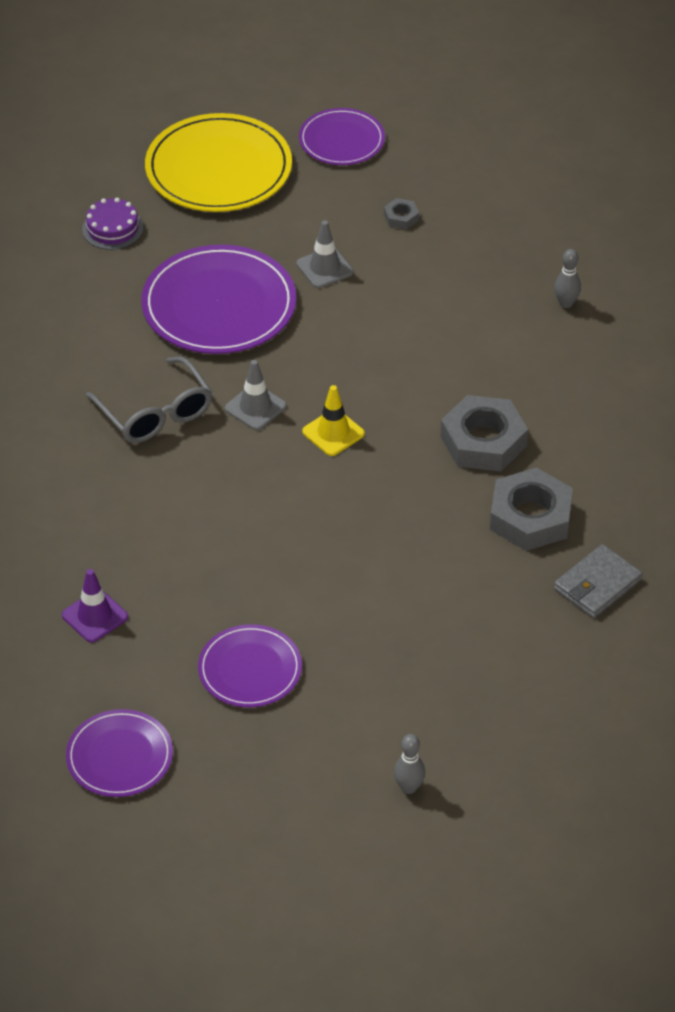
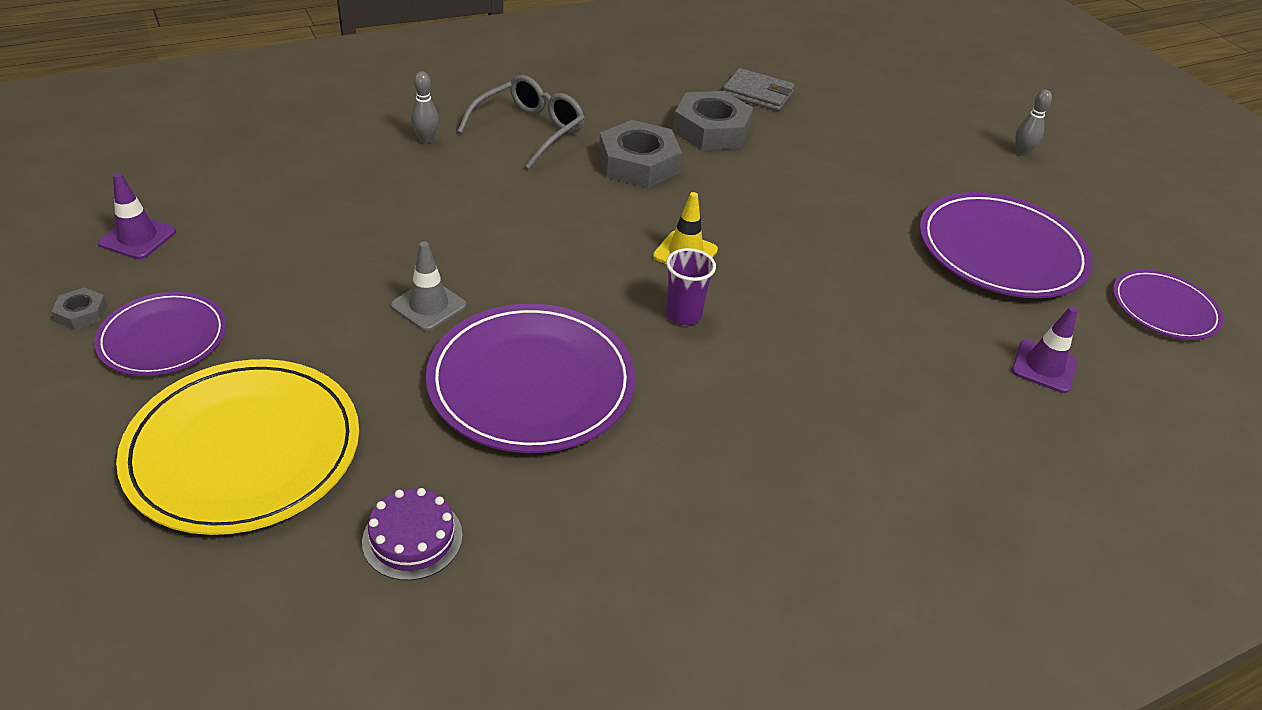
camera: 115 degrees left, 5 degrees down
(156, 413) = (741, 393): grey glasses -> grey glasses (530, 130)
(250, 669) = (1001, 250): purple plate -> purple plate, size x1.69
(255, 407) = (683, 314): grey traffic cone -> purple cup
(401, 217) = (316, 262): grey nut -> grey nut (82, 313)
(464, 132) = (138, 238): none -> purple traffic cone

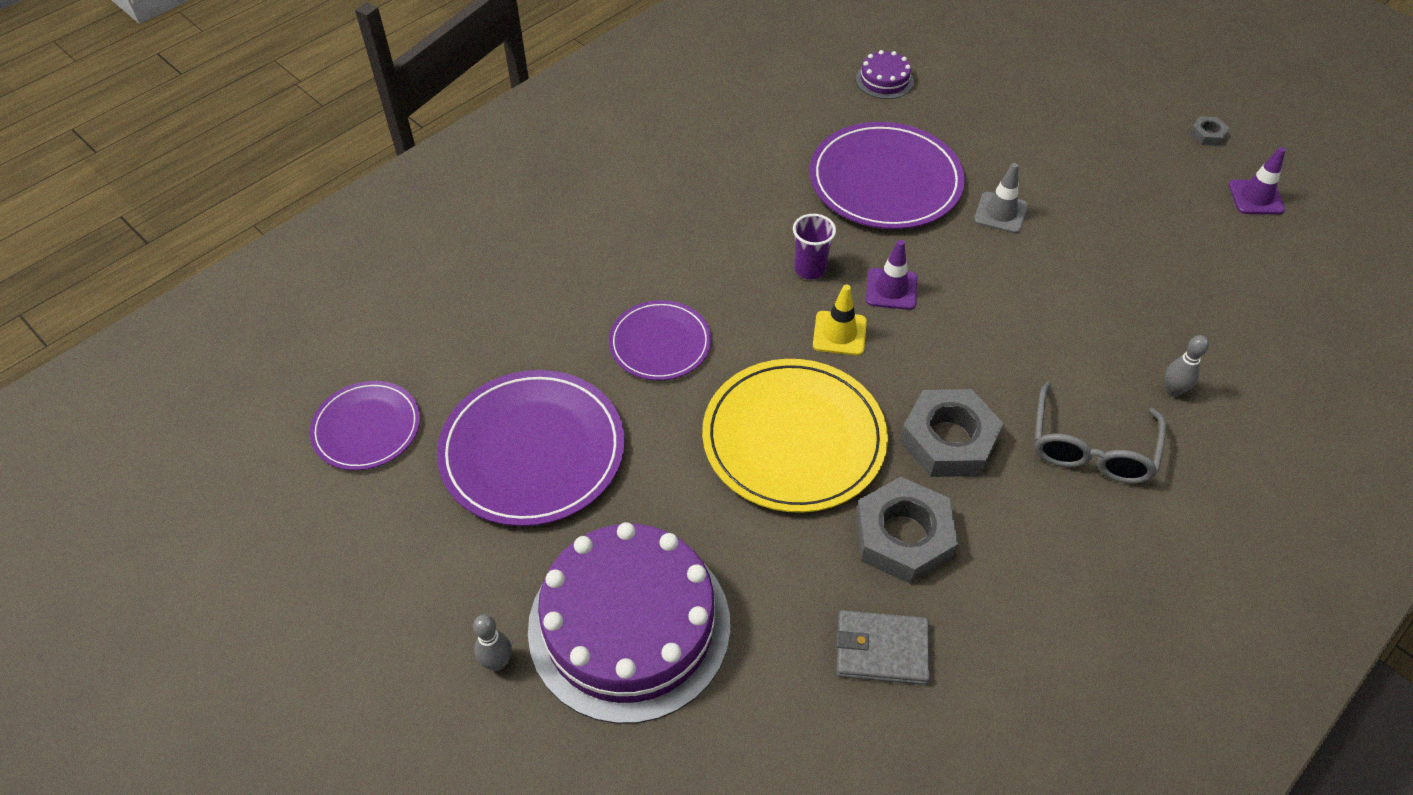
camera: 165 degrees right, 10 degrees up
(163, 337) = (1139, 136): purple plate -> purple plate (660, 343)
(244, 449) = (1015, 93): yellow plate -> yellow plate (794, 438)
(927, 144) = (629, 625): none -> purple cake
(1043, 367) = (498, 317): purple traffic cone -> purple traffic cone (891, 289)

